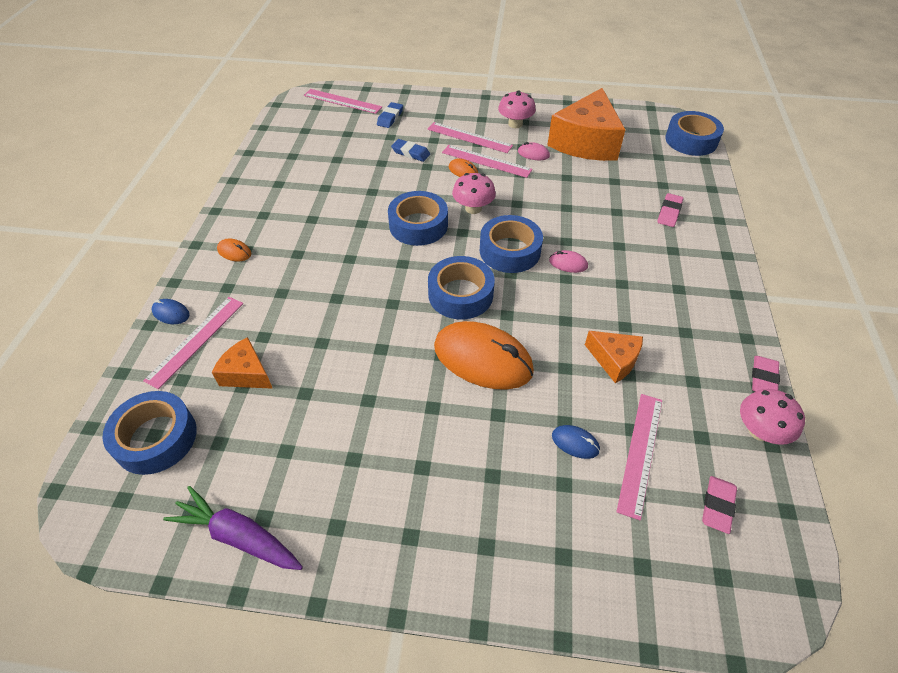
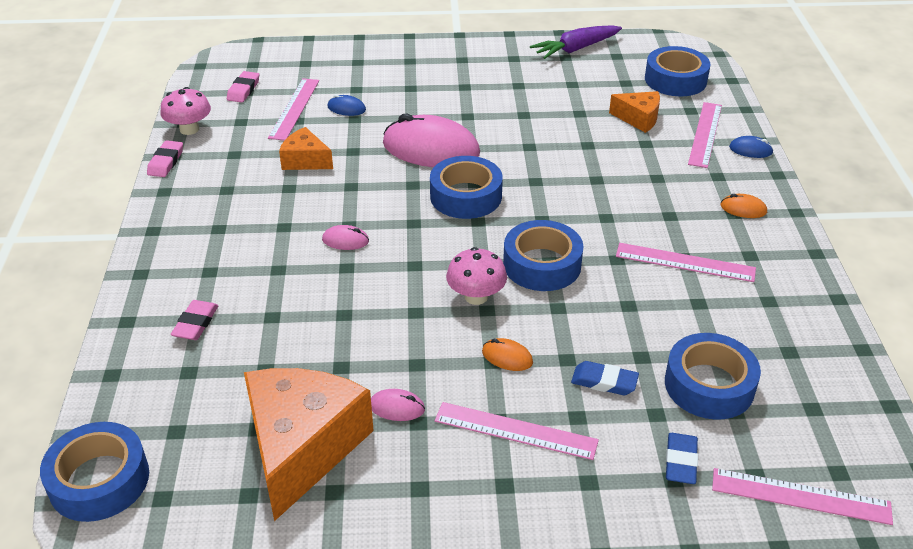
camera: 170 degrees right, 10 degrees down
(238, 536) = (576, 49): purple carrot -> purple carrot turned 135 degrees clockwise
(483, 359) = (431, 149): orange mouse -> pink mouse
(486, 161) = (474, 381): pink ruler -> pink ruler (685, 262)
(510, 251) = (417, 246): blue tape -> blue tape (709, 385)
(515, 124) = (436, 478): pink mushroom -> none

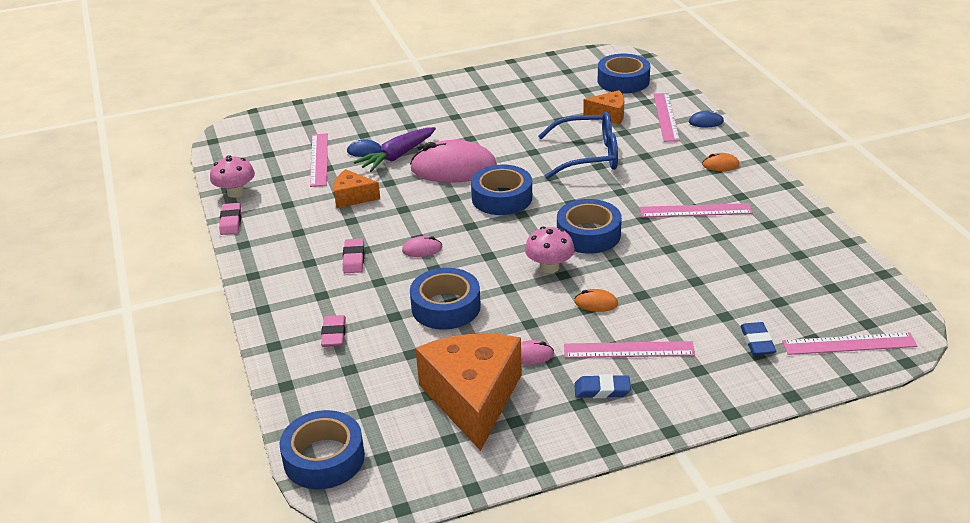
camera: 15 degrees left, 5 degrees down
(243, 90) = (265, 153): pink eraser -> pink eraser (354, 259)
(576, 49) = (531, 71): purple carrot -> purple carrot (397, 156)
(590, 165) = (588, 156): none -> blue glasses
(604, 382) = (677, 303): blue eraser -> blue eraser (602, 390)
(709, 385) = (753, 289): blue tape -> blue tape (446, 307)

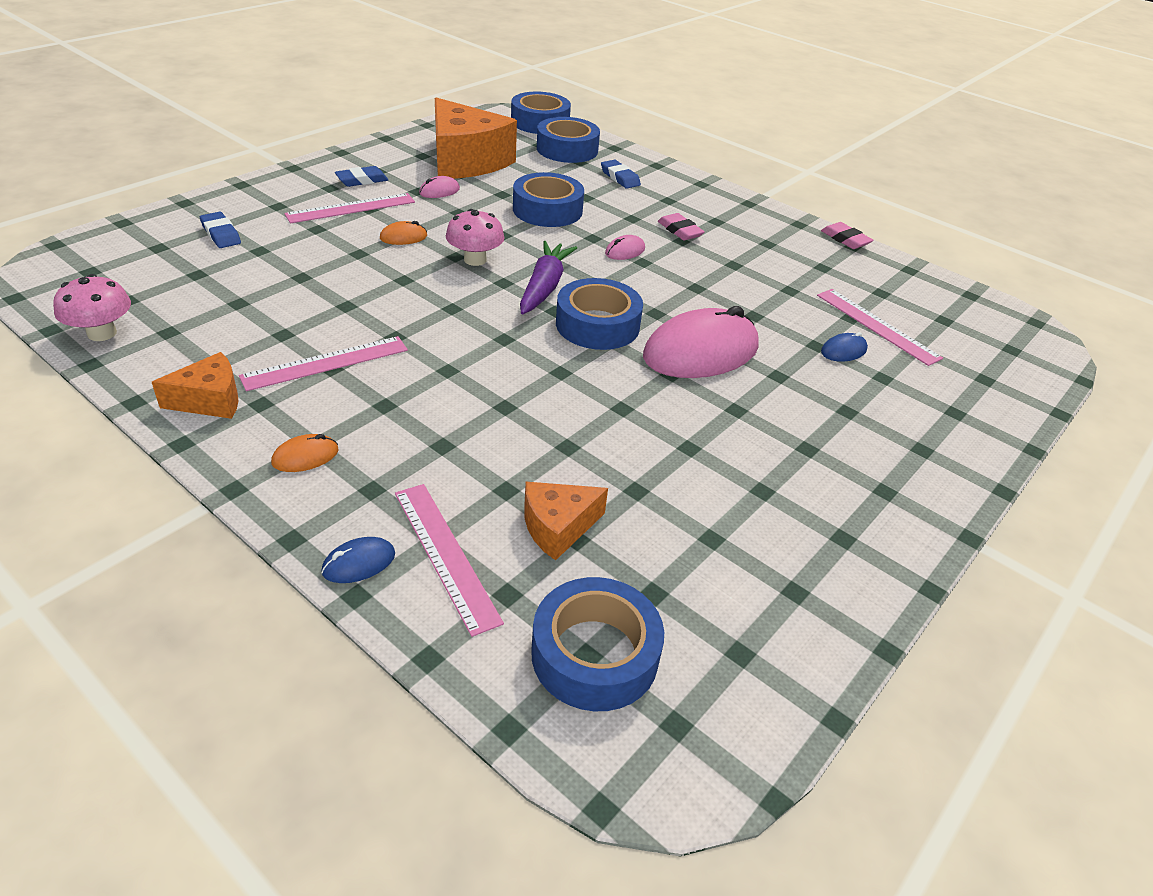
camera: 145 degrees right, 5 degrees up
(235, 192) = (893, 267): pink mushroom -> pink mushroom (102, 333)
(334, 334) = (620, 178): pink eraser -> blue eraser
(353, 197) = (768, 288): orange cheese -> orange cheese (210, 400)
(397, 156) = (793, 353): purple carrot -> purple carrot (544, 287)
(588, 156) = (532, 421): blue glasses -> none
(588, 234) = (454, 302): blue tape -> blue tape (567, 149)
(849, 344) = (117, 248): pink ruler -> none

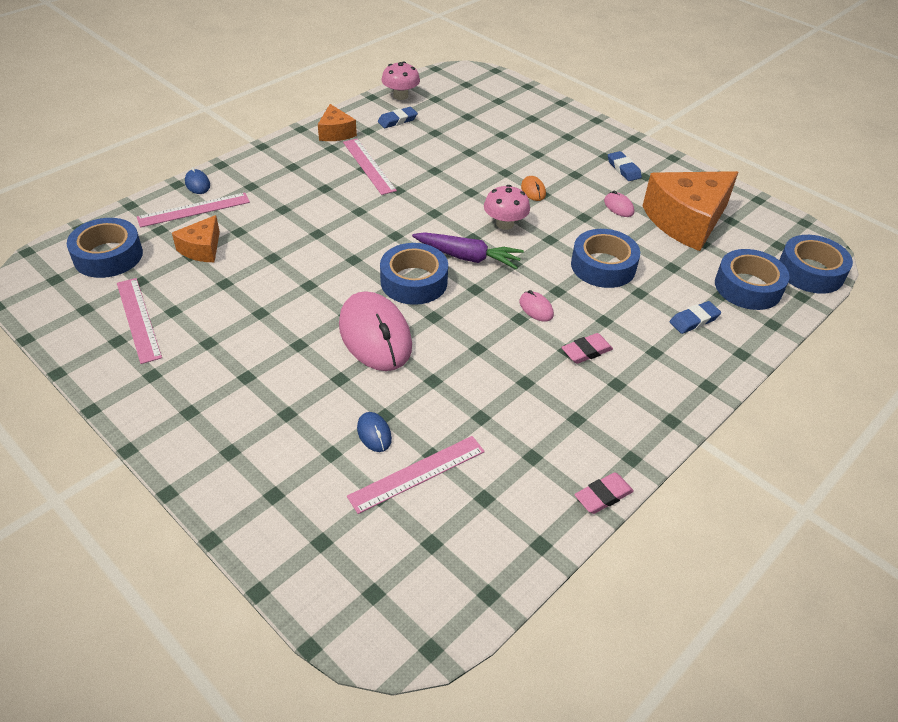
camera: 95 degrees right, 5 degrees up
(221, 234) = (520, 119): blue eraser -> blue eraser (397, 120)
(305, 456) = (282, 164): orange mouse -> none
(351, 208) = (573, 166): pink ruler -> pink ruler (138, 319)
(558, 527) = (202, 249): orange cheese -> orange cheese turned 135 degrees counterclockwise

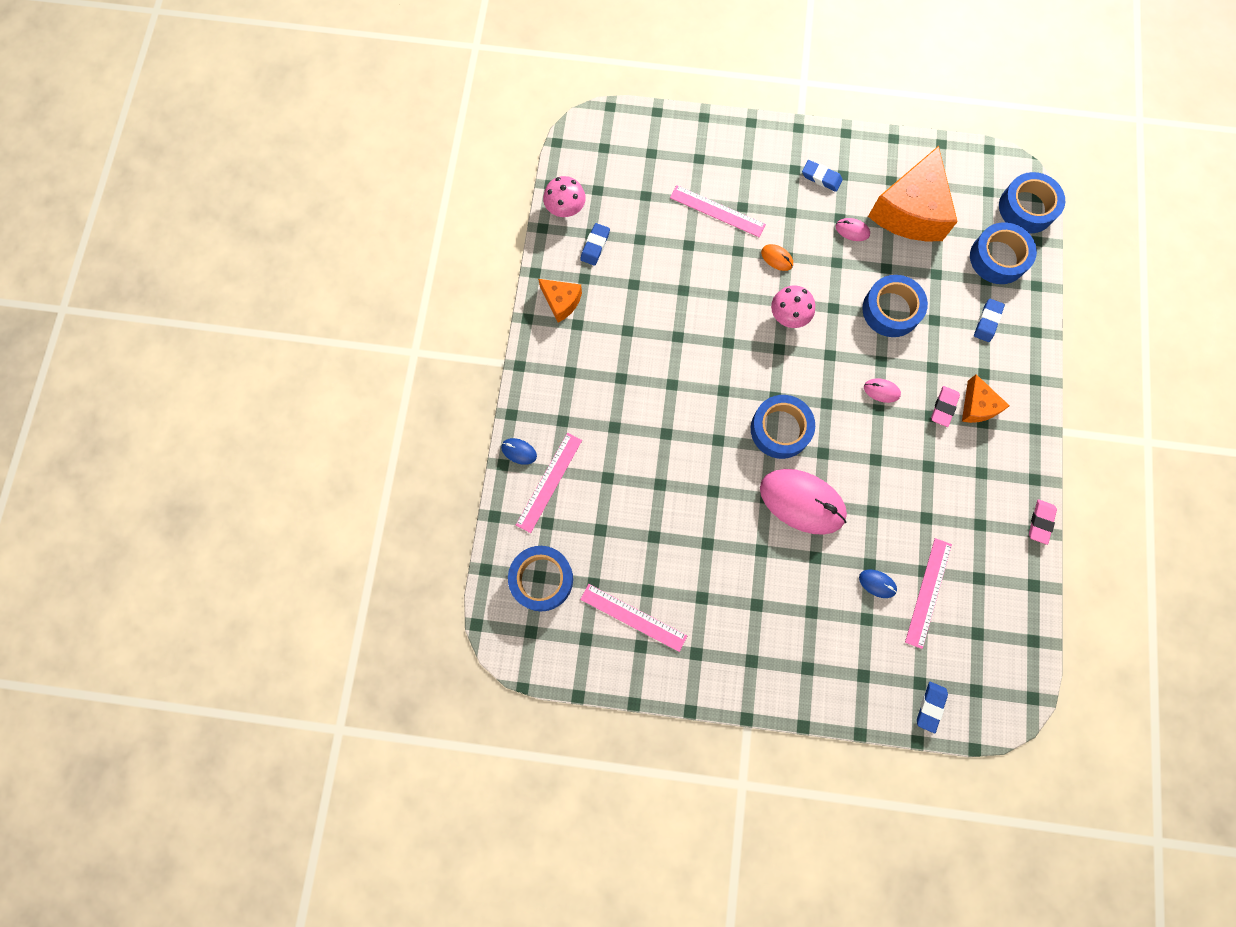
camera: 35 degrees left, 30 degrees up
(202, 249) = (601, 517): orange cheese -> orange cheese (977, 406)
(308, 570) = (930, 706): none -> blue eraser
(368, 166) = (628, 324): pink ruler -> pink ruler (717, 211)
(467, 257) = (794, 374): purple carrot -> none

